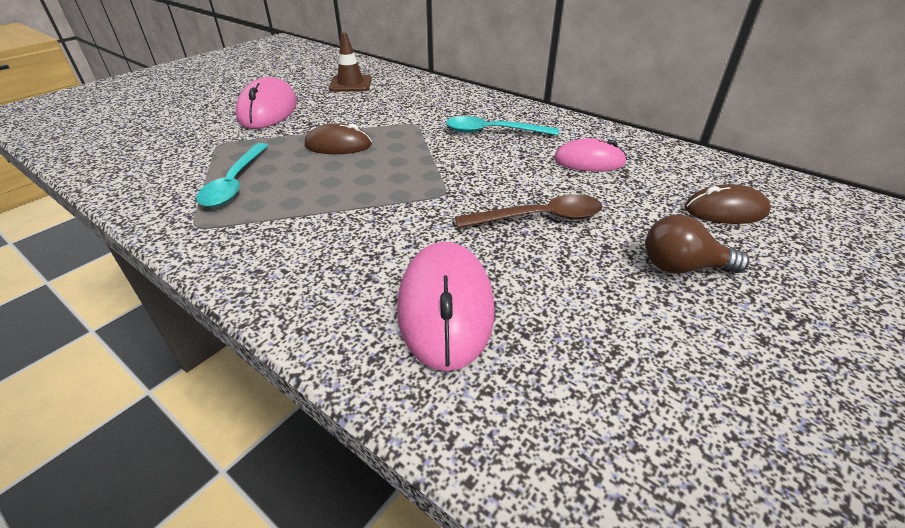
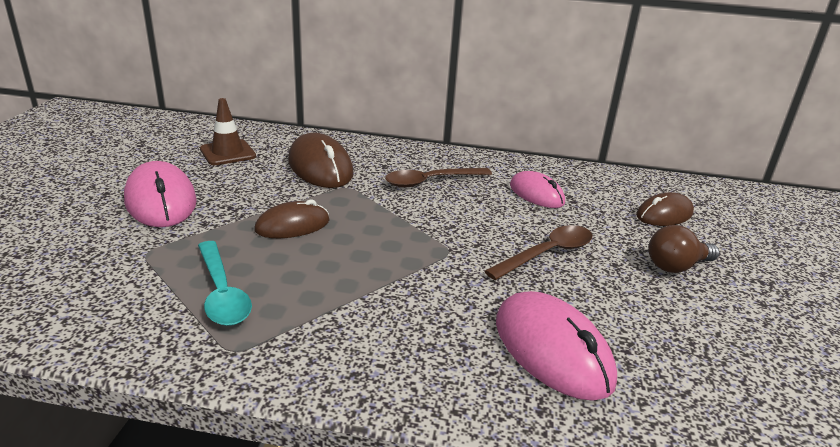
camera: 30 degrees left, 10 degrees down
(409, 105) = (320, 167): none -> brown mouse
(493, 132) = (431, 181): turquoise spoon -> brown spoon
(589, 161) = (536, 194): pink mouse -> pink mouse turned 75 degrees clockwise

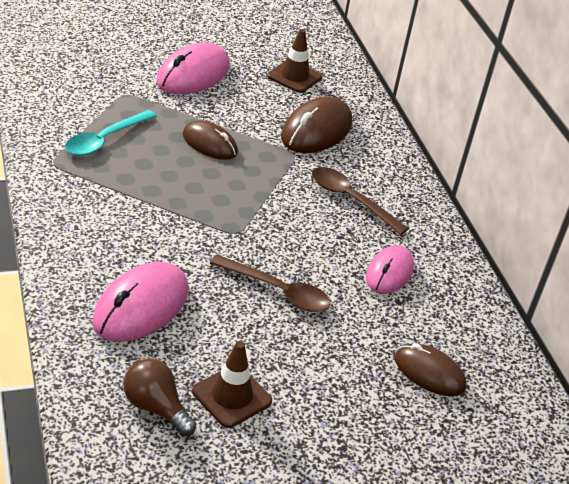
camera: 60 degrees right, 10 degrees up
(676, 266) = (322, 381): brown light bulb -> brown light bulb (156, 408)
(701, 325) = (231, 396): none -> brown traffic cone

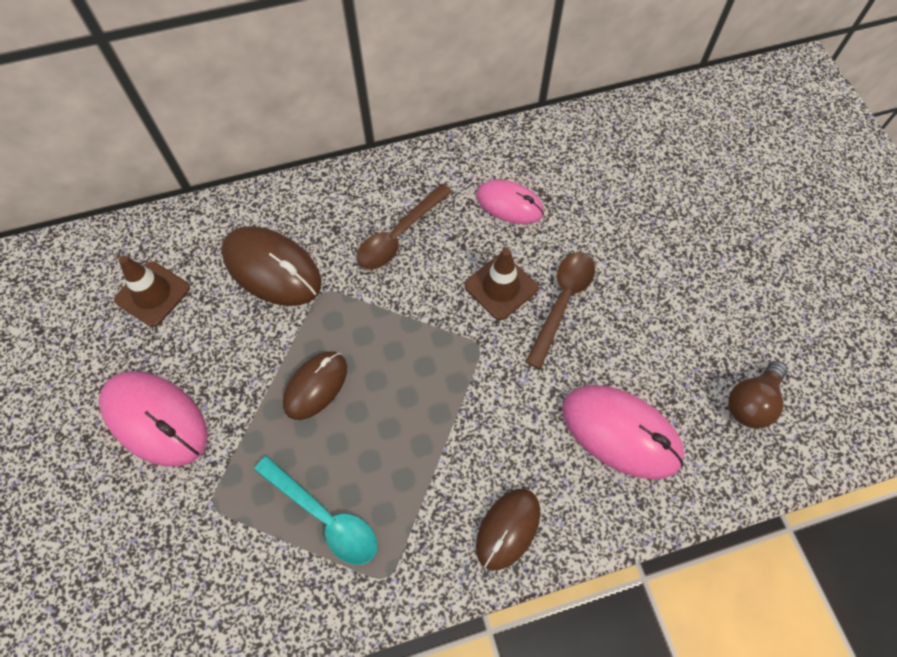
camera: 85 degrees left, 25 degrees up
(231, 396) = (715, 337): brown traffic cone -> brown traffic cone (501, 287)
(429, 373) = (635, 179): brown mouse -> brown mouse (508, 529)

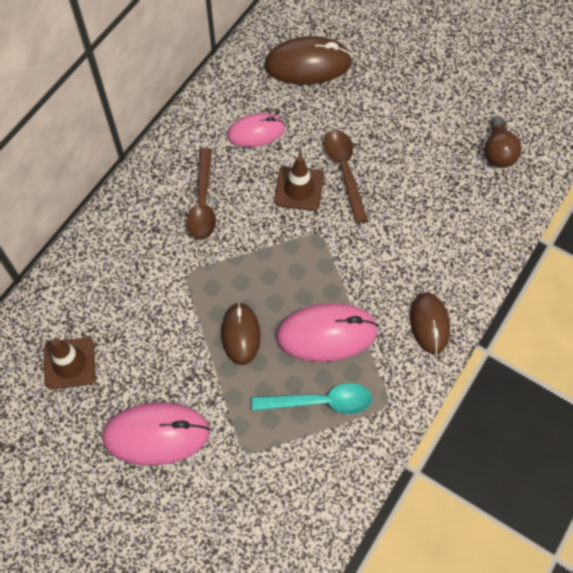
camera: 40 degrees left, 0 degrees up
(272, 268) = (137, 285): brown mouse -> brown mouse (308, 64)
(621, 432) = (443, 222): pink mouse -> pink mouse (326, 334)

